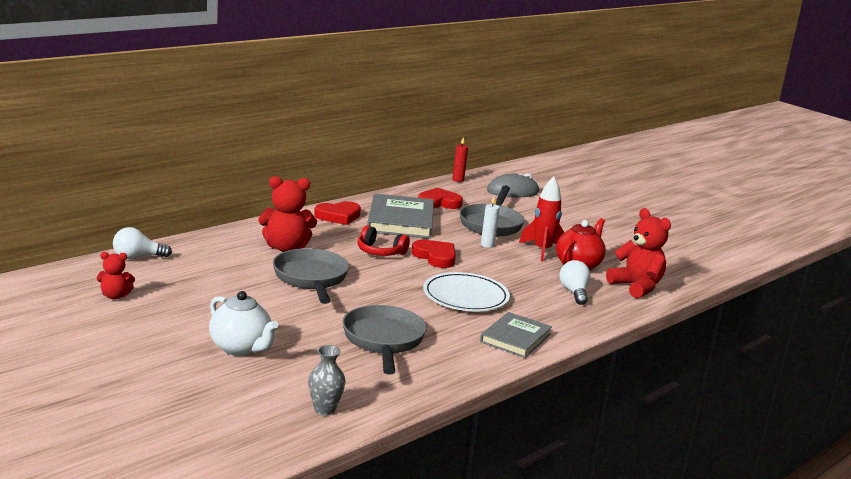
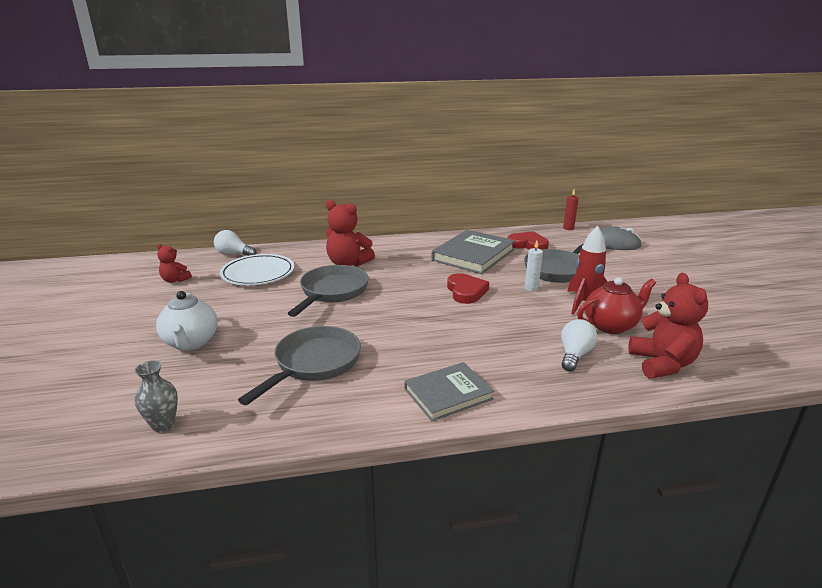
camera: 35 degrees right, 5 degrees up
(338, 216) = (424, 244): red heart -> none
(380, 252) = (421, 279): red headphones -> none
(465, 296) = (449, 335): white plate -> white plate (258, 273)

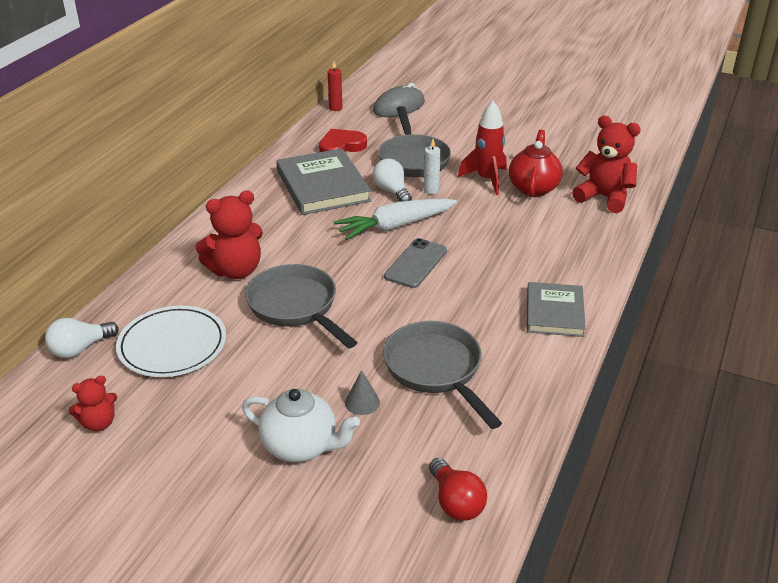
camera: 55 degrees left, 10 degrees up
(163, 425) = (456, 502): grey vase -> red light bulb
(252, 348) = (362, 402): none -> grey cone
(432, 313) = (416, 263): none -> grey phone
(466, 291) = (395, 226): red heart -> white carrot
(574, 355) = (557, 226): white light bulb -> white light bulb (392, 191)

